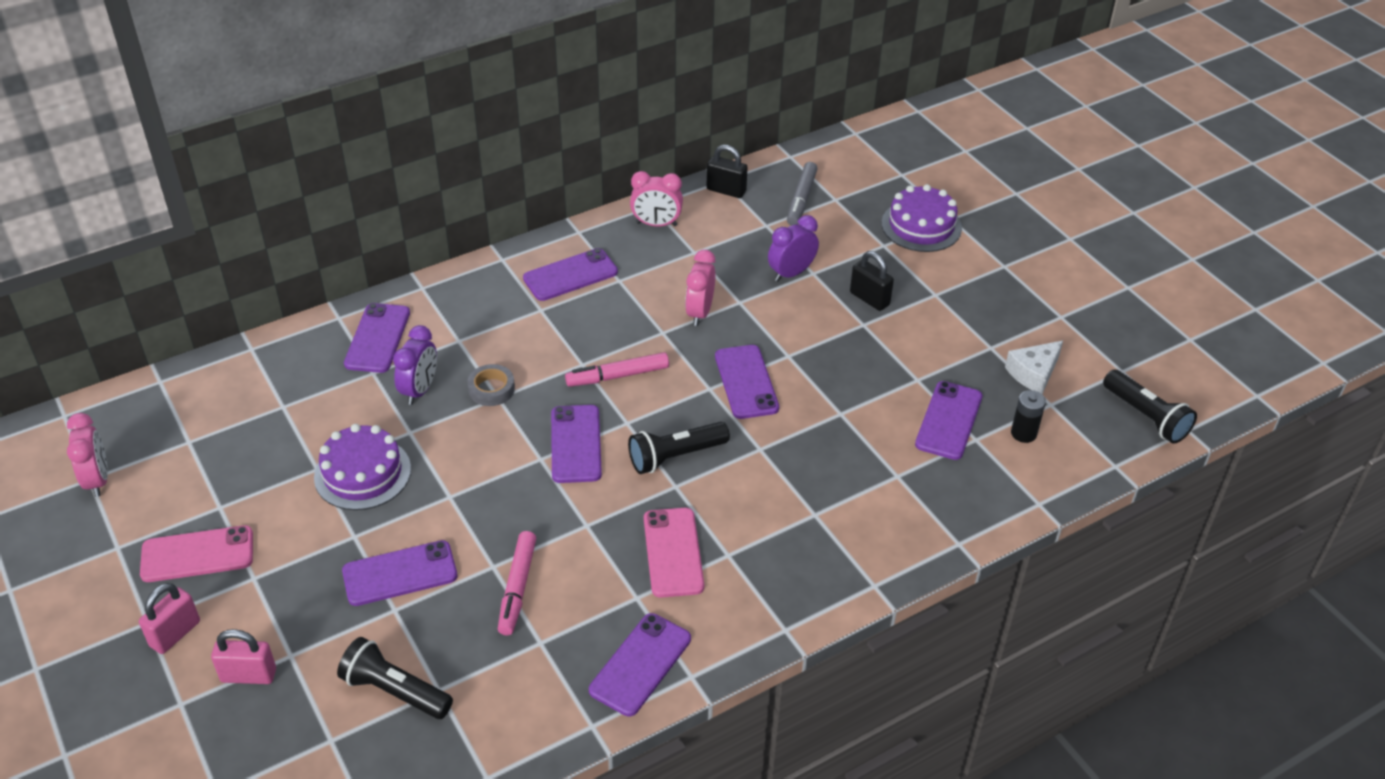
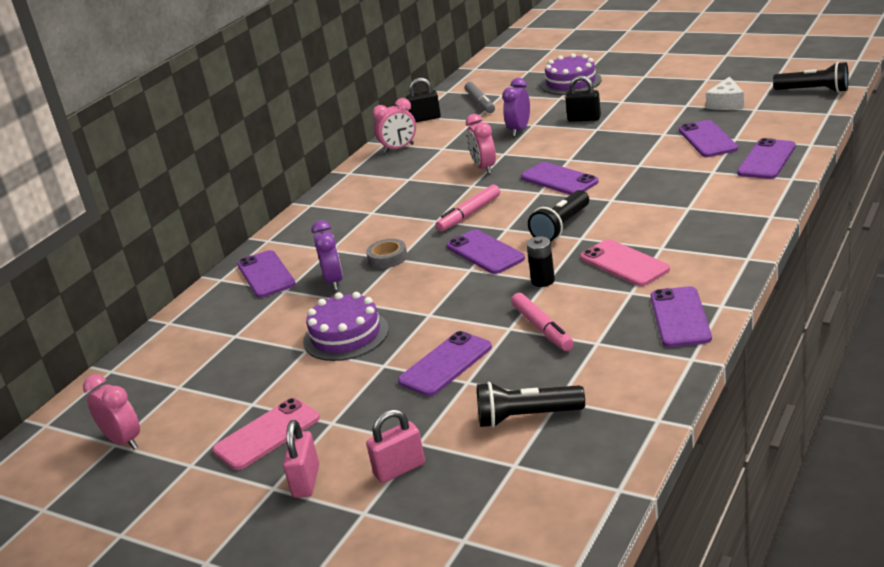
camera: 25 degrees left, 15 degrees down
(570, 275) = (370, 191): purple phone -> purple phone (766, 160)
(1023, 433) = (758, 125): black battery -> black battery (543, 281)

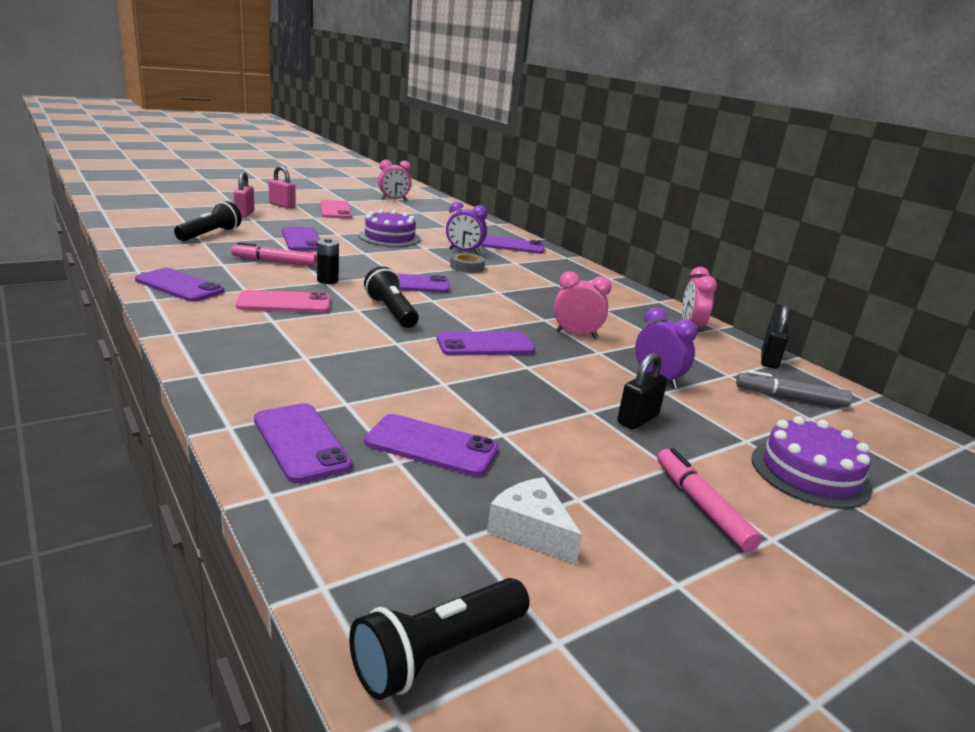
camera: 110 degrees right, 5 degrees down
(469, 214) = (486, 301): pink marker -> pink marker (701, 506)

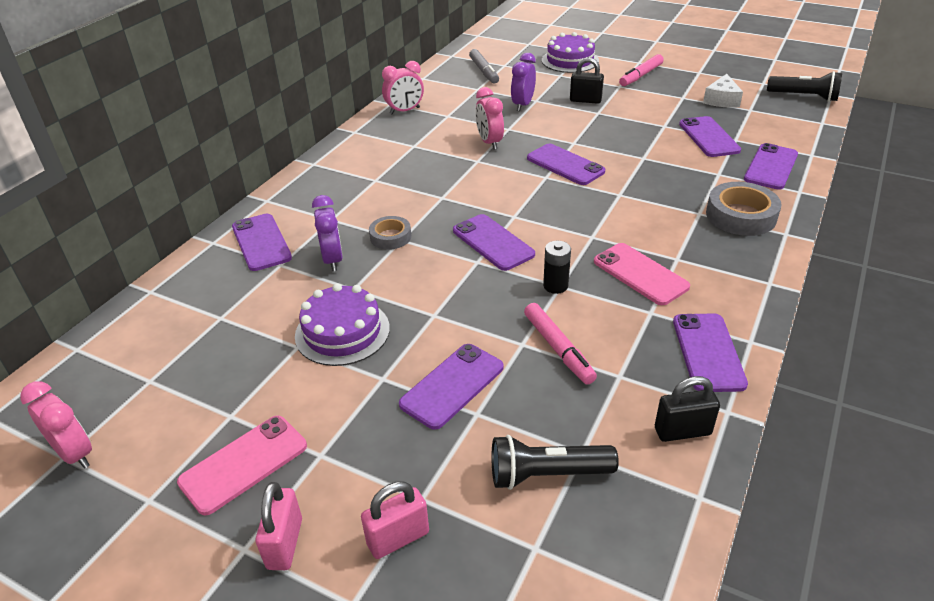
camera: 115 degrees left, 15 degrees up
(263, 371) = (741, 216): none -> grey tape
(391, 312) = (571, 221): black flashlight -> none
(769, 360) = (431, 82): black padlock -> black padlock (682, 431)

